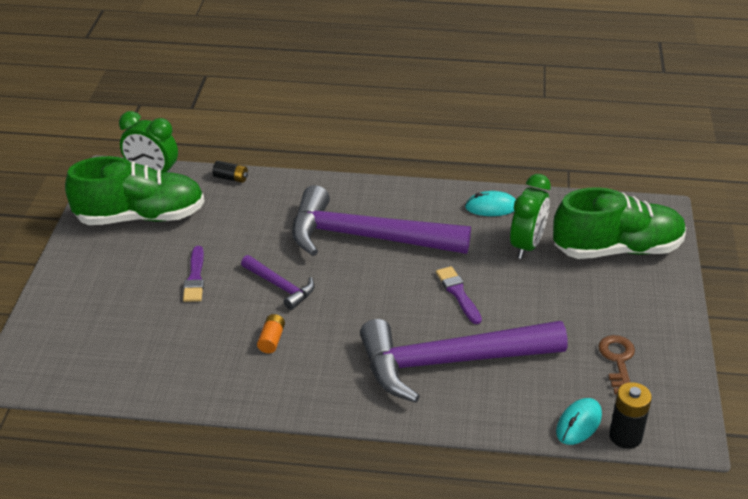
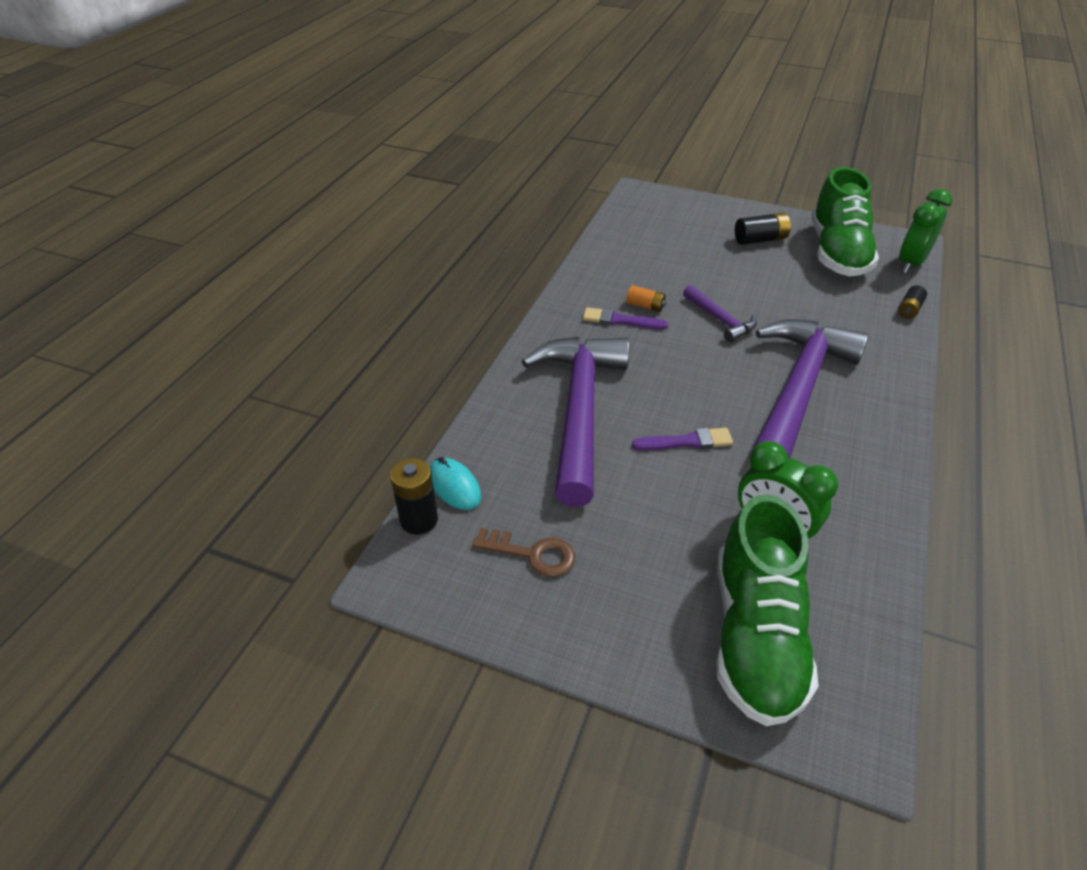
camera: 105 degrees right, 5 degrees up
(122, 268) = (760, 240): none -> black battery
(195, 277) = (742, 274): purple brush -> purple brush (620, 320)
(280, 286) = (720, 320): purple hammer -> purple hammer turned 90 degrees counterclockwise
(491, 207) = (862, 515): turquoise mouse -> none

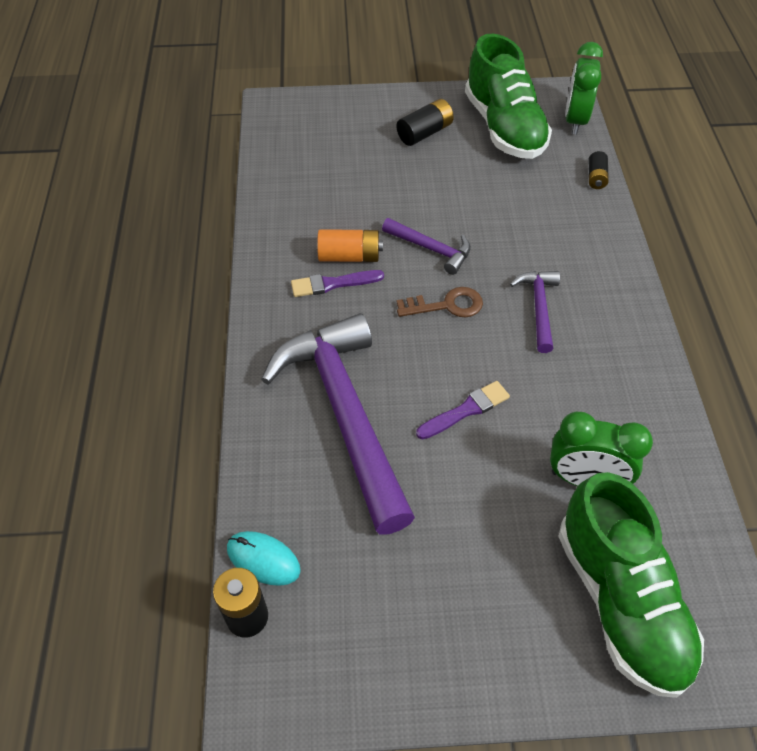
camera: 25 degrees left, 10 degrees up
(532, 554) = (382, 605): brown key -> brown key (447, 305)
(645, 306) = (349, 256): orange battery -> orange battery, size x1.54
(798, 388) = (538, 307): purple hammer -> purple hammer, size x0.46

